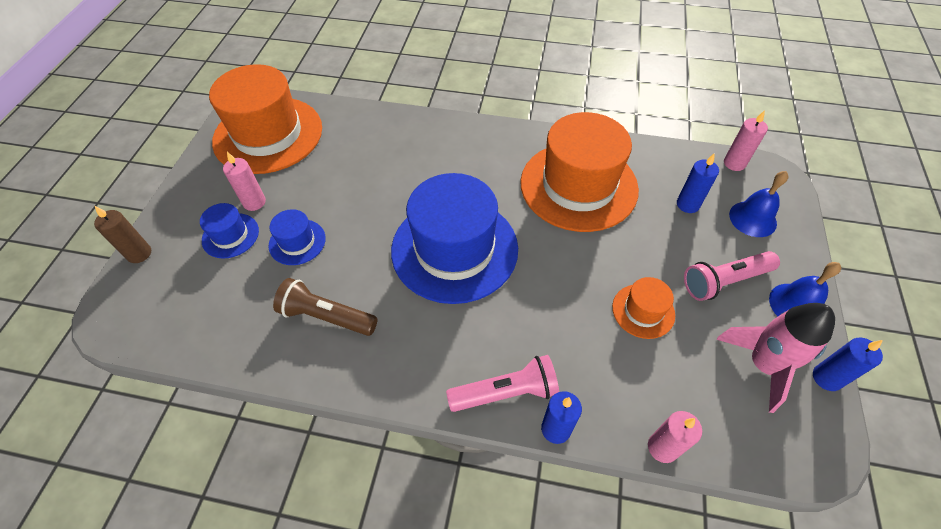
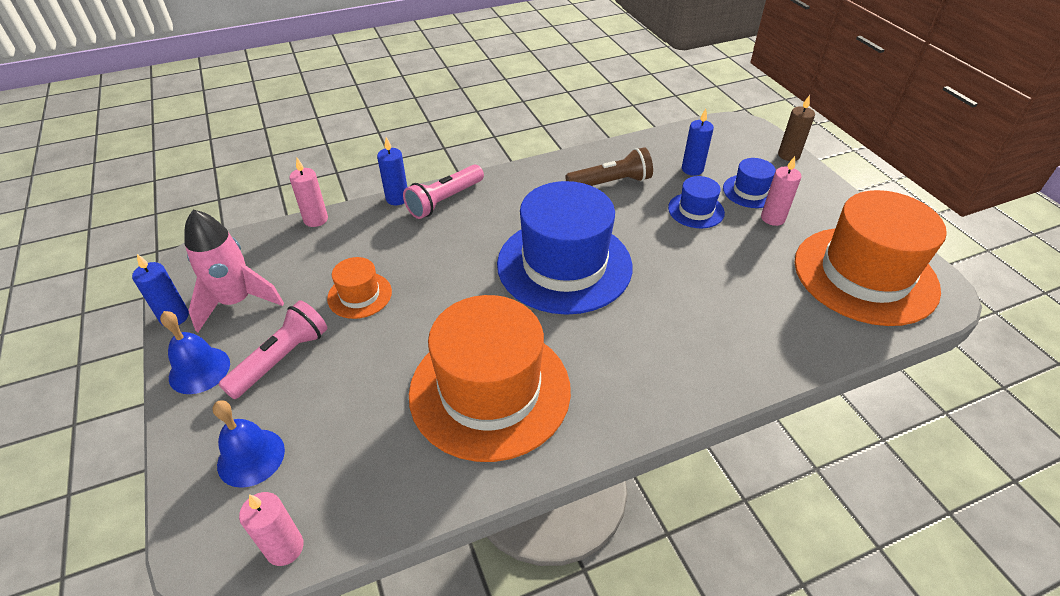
camera: 145 degrees right, 10 degrees down
(687, 204) = (342, 434): blue candle -> blue candle (692, 169)

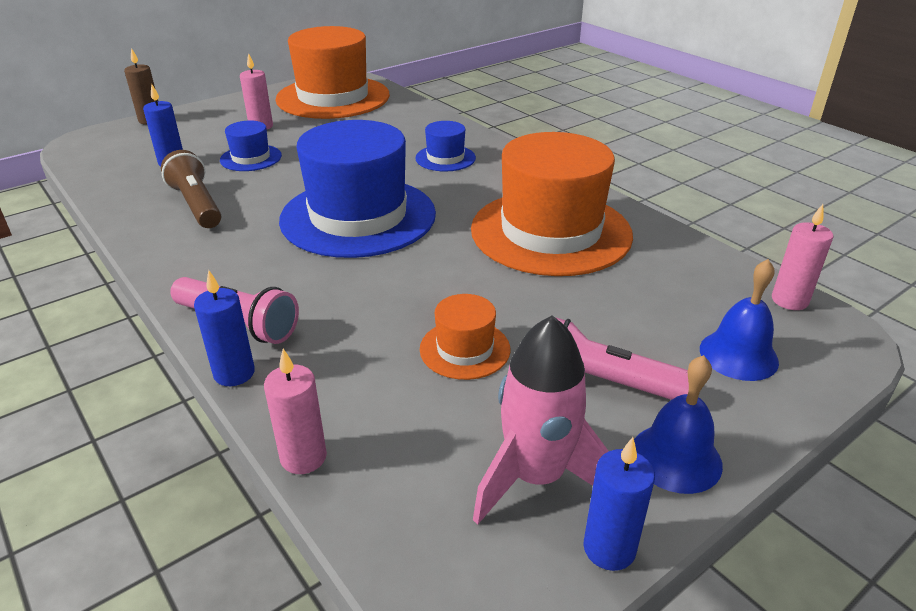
camera: 105 degrees left, 10 degrees down
(750, 191) = (216, 136): blue hat -> blue hat (445, 158)

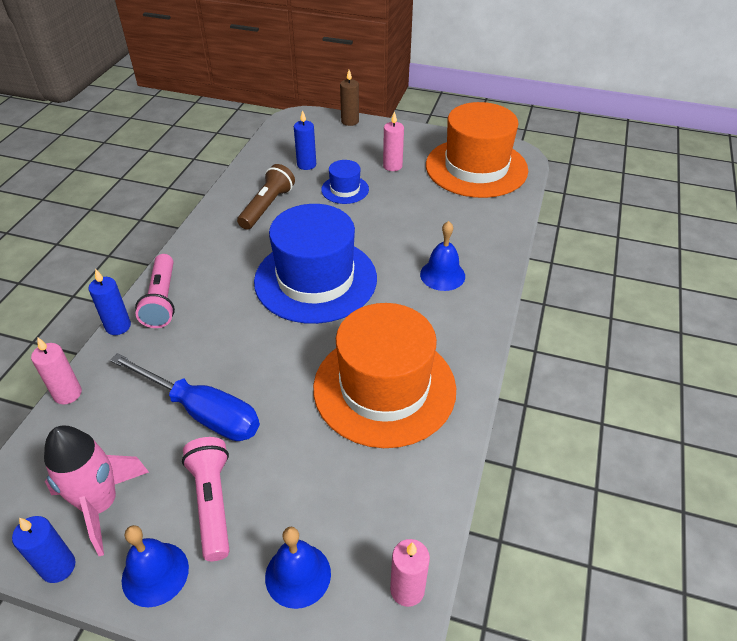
camera: 55 degrees right, 10 degrees up
(445, 158) = (442, 275): blue hat -> blue bell
(465, 349) = (202, 412): orange hat -> blue screwdriver

